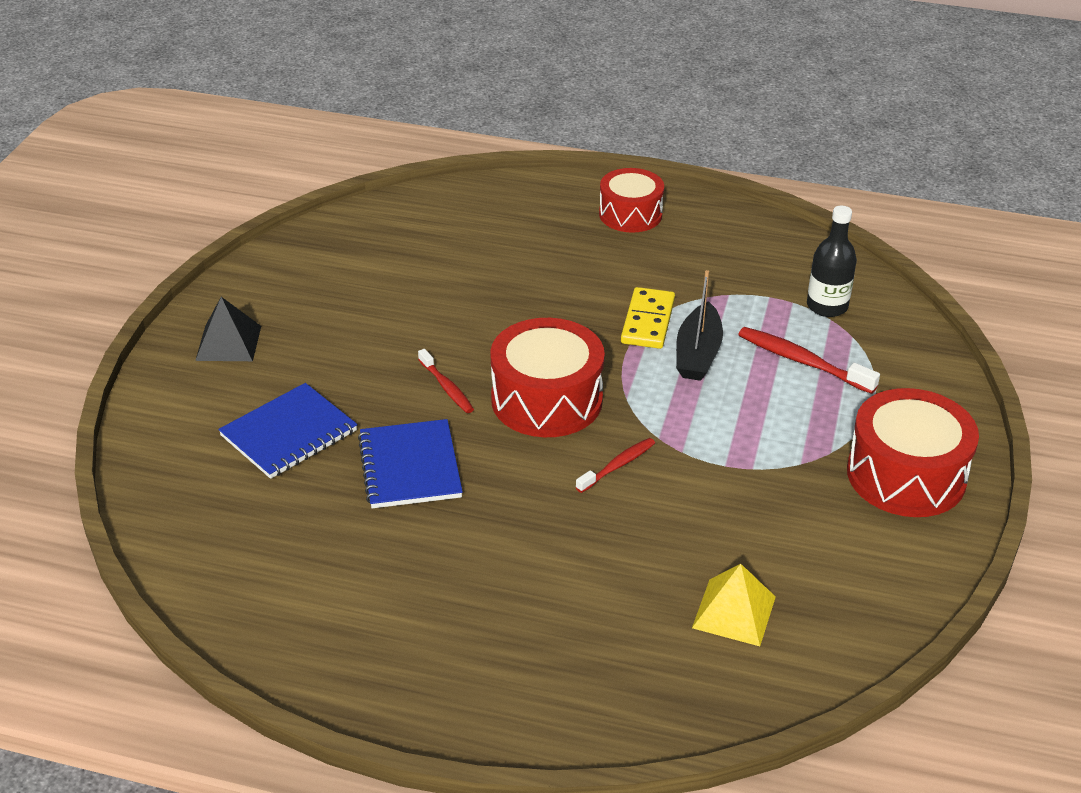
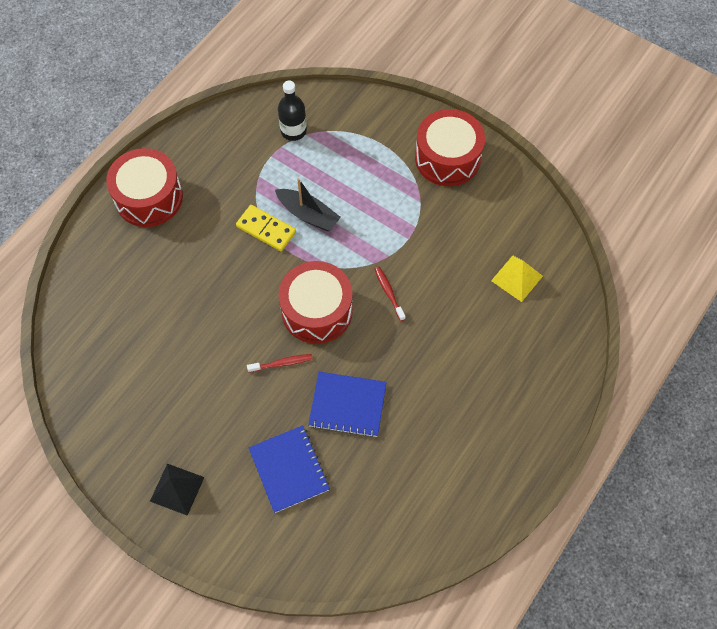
camera: 70 degrees left, 25 degrees up
(630, 214) = (149, 197): red drum -> red drum, size x1.51
(802, 361) = (337, 165): red toothbrush -> none

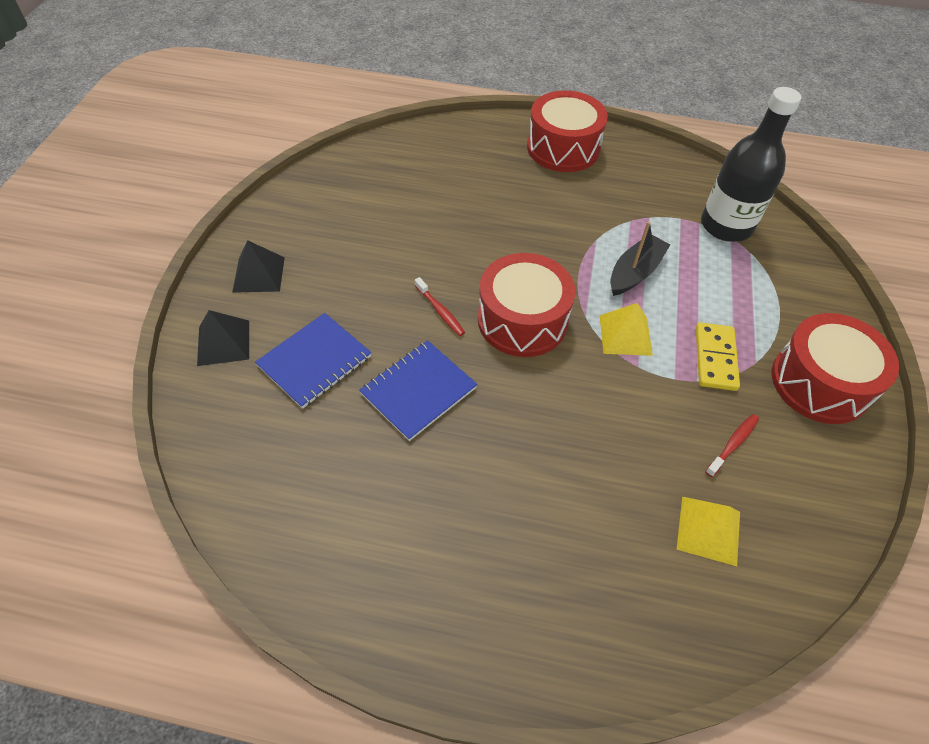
camera: 65 degrees right, 10 degrees down
(239, 534) = (223, 342): none -> black pyramid
(266, 229) = (591, 244): yellow domino -> yellow domino (715, 358)
(293, 131) = (726, 226): black bottle -> black bottle, size x1.63
(308, 214) = (635, 272): black boat -> black boat turned 150 degrees counterclockwise
(347, 405) = (418, 391): blue notebook -> blue notebook turned 60 degrees clockwise
(360, 250) = (625, 335): none -> yellow pyramid
(389, 292) = (589, 383): red toothbrush -> red toothbrush (733, 444)

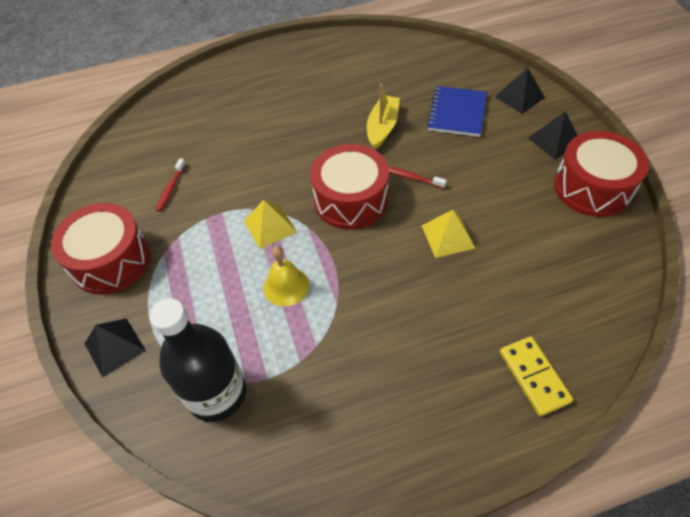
camera: 155 degrees right, 0 degrees up
(418, 391) = (382, 127): blue notebook -> yellow boat
(563, 148) = (442, 417): red drum -> red drum (592, 187)
(635, 272) = (286, 286): black boat -> yellow bell
(708, 530) = (177, 139): yellow pyramid -> yellow pyramid (448, 236)
(715, 358) = (196, 241): yellow domino -> yellow domino (534, 376)
(816, 296) = (114, 347): none -> black pyramid

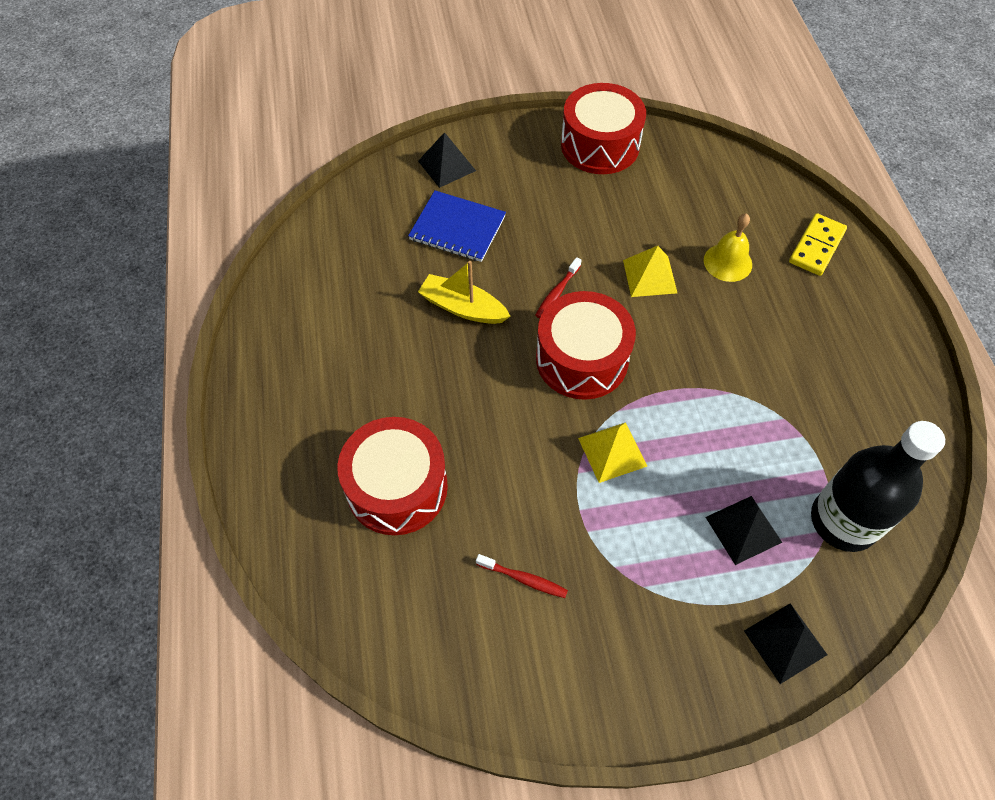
camera: 85 degrees left, 5 degrees up
(111, 260) = (648, 659): red drum -> red drum (397, 487)
(286, 286) = (705, 441): yellow bell -> yellow bell (727, 262)
(534, 376) = (816, 247): yellow domino -> yellow domino turned 45 degrees counterclockwise
(554, 140) = (526, 155): black pyramid -> black pyramid (743, 529)

